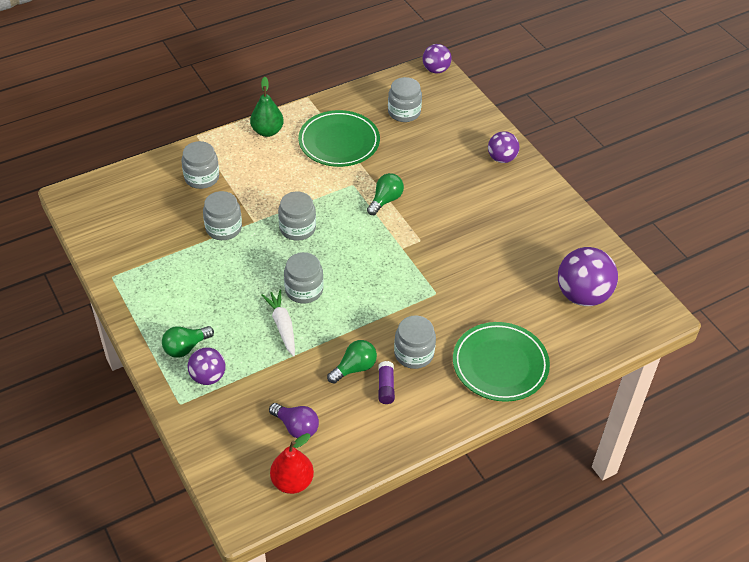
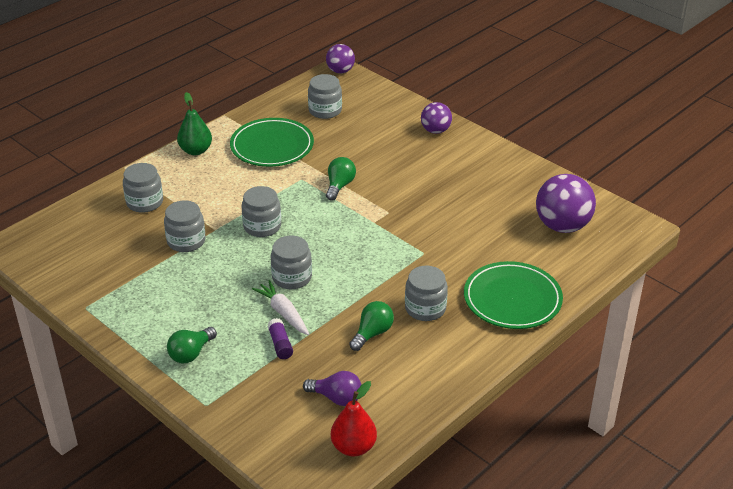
camera: 15 degrees left, 10 degrees down
(208, 377) = (226, 374): purple ball -> none
(386, 387) = (410, 343): purple glue stick -> purple glue stick (280, 344)

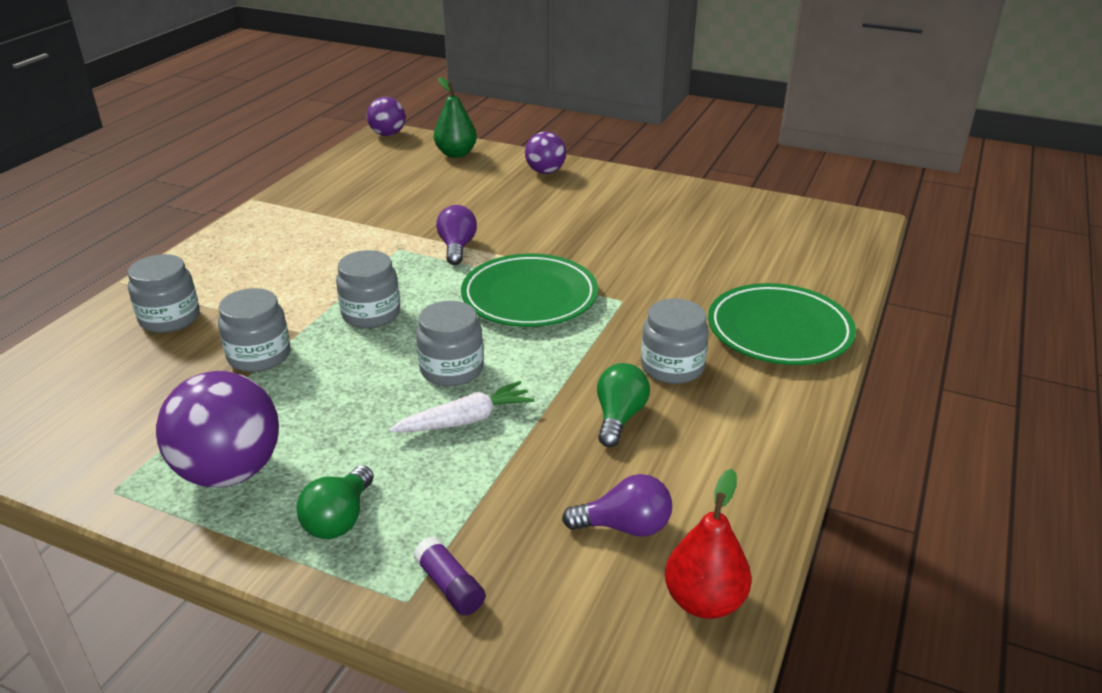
camera: 20 degrees left, 5 degrees down
(196, 151) = (226, 243): green pear -> green pear (456, 154)
(272, 146) = (337, 221): green plate -> green plate (529, 296)
(280, 344) = (485, 467): purple glue stick -> purple glue stick (450, 586)
(283, 313) = (465, 420): white carrot -> white carrot turned 120 degrees clockwise
(325, 110) = (390, 174): grey jar -> none
(339, 186) = (457, 247): green light bulb -> purple light bulb
(562, 226) = (773, 238): purple ball -> purple ball (230, 472)

